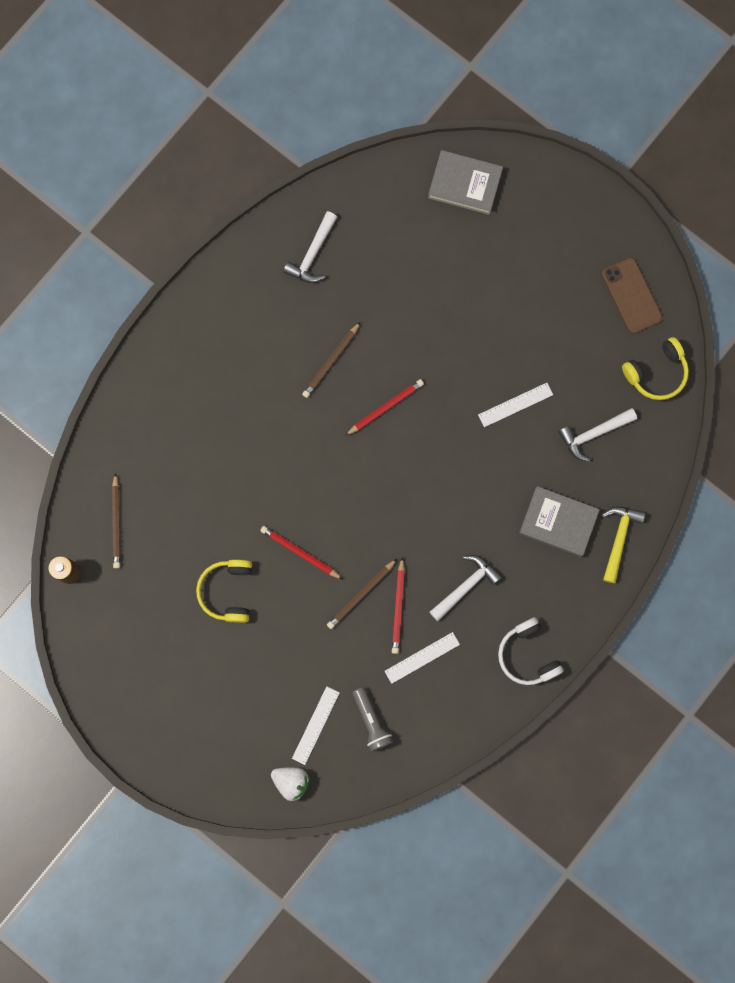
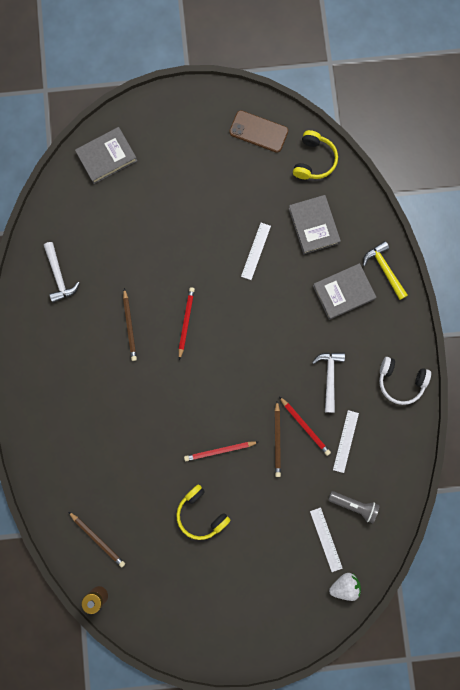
camera: 45 degrees left, 0 degrees up
(593, 434) = (313, 226): white hammer -> grey book

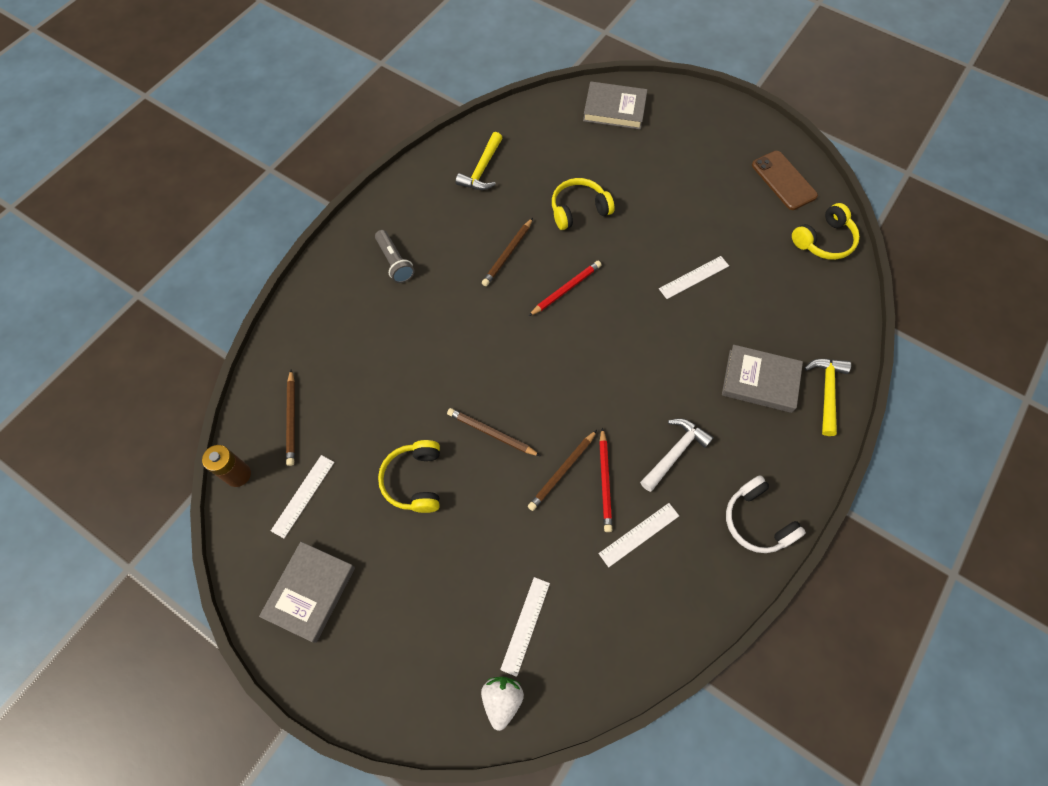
camera: 40 degrees right, 15 degrees down
(59, 276) = (482, 169): white hammer -> yellow hammer
(147, 257) = (578, 210): none -> yellow headphones
(147, 575) = (303, 496): none -> white ruler
(219, 451) = (491, 433): red pencil -> brown pencil
(313, 226) = (776, 297): grey book -> grey book (310, 592)
(344, 585) = (502, 700): white strawberry -> white strawberry turned 105 degrees counterclockwise
(354, 505) = (590, 614): grey flashlight -> grey flashlight (394, 262)

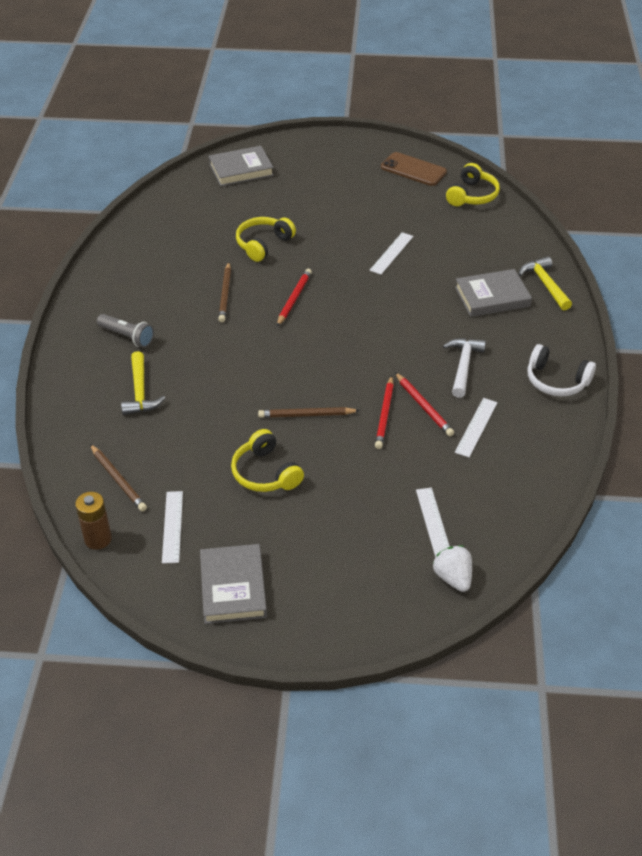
camera: 30 degrees left, 20 degrees down
(482, 169) = (156, 247): yellow hammer -> yellow hammer (140, 392)
(562, 471) = (385, 414): brown pencil -> red pencil

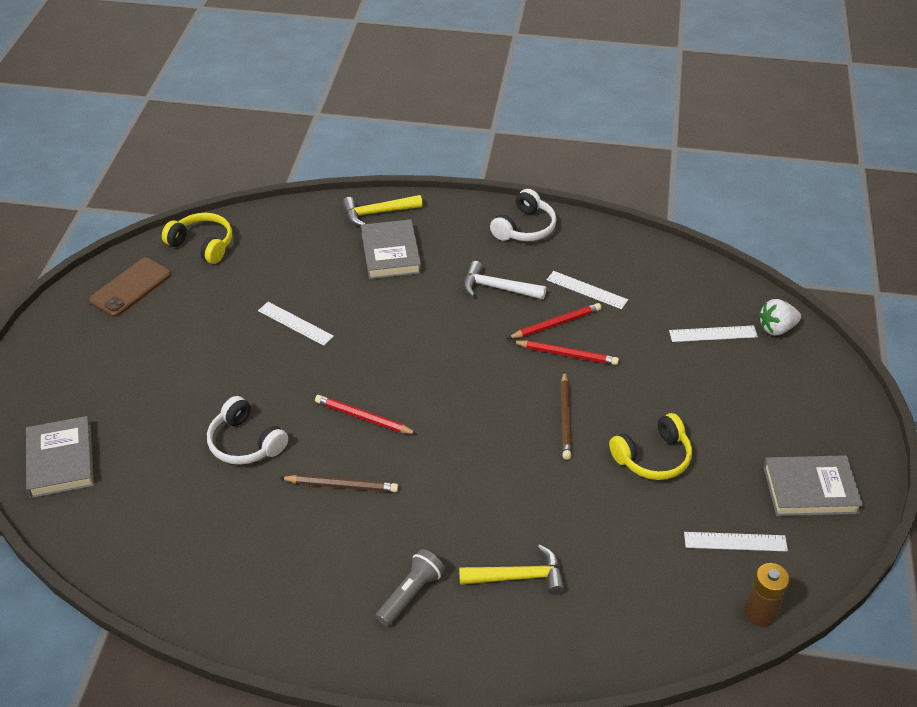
camera: 85 degrees left, 0 degrees up
(118, 480) = (668, 596): brown pencil -> none
(263, 244) = (245, 443): yellow headphones -> white headphones

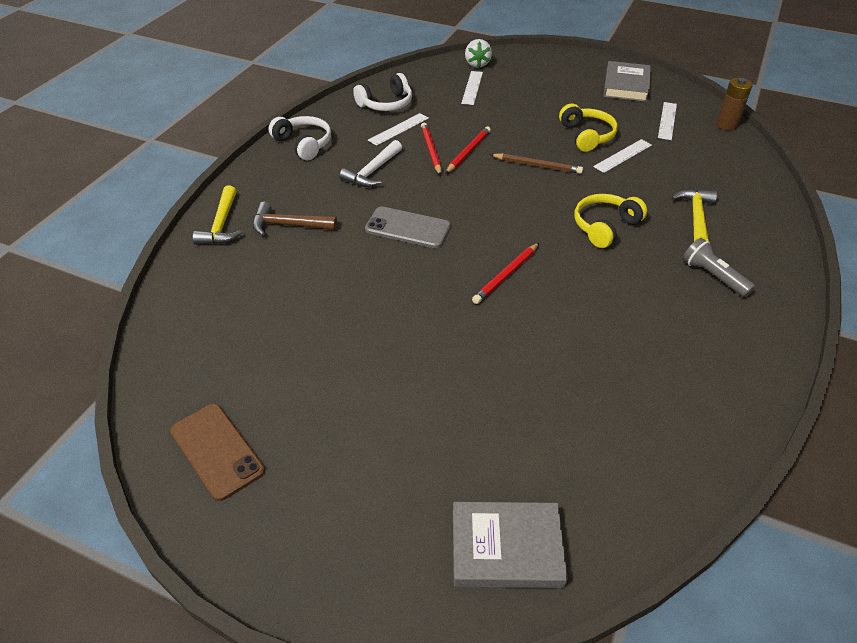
camera: 75 degrees left, 0 degrees up
(202, 245) = (179, 370): yellow headphones -> yellow headphones (605, 227)
(245, 443) = (518, 364): white headphones -> white headphones (386, 104)
(295, 323) = (357, 305): white ruler -> white ruler (623, 156)
(342, 485) = (588, 301): brown pencil -> none
(391, 253) = (288, 225): grey book -> brown hammer
(413, 333) = (408, 228): none -> grey phone

